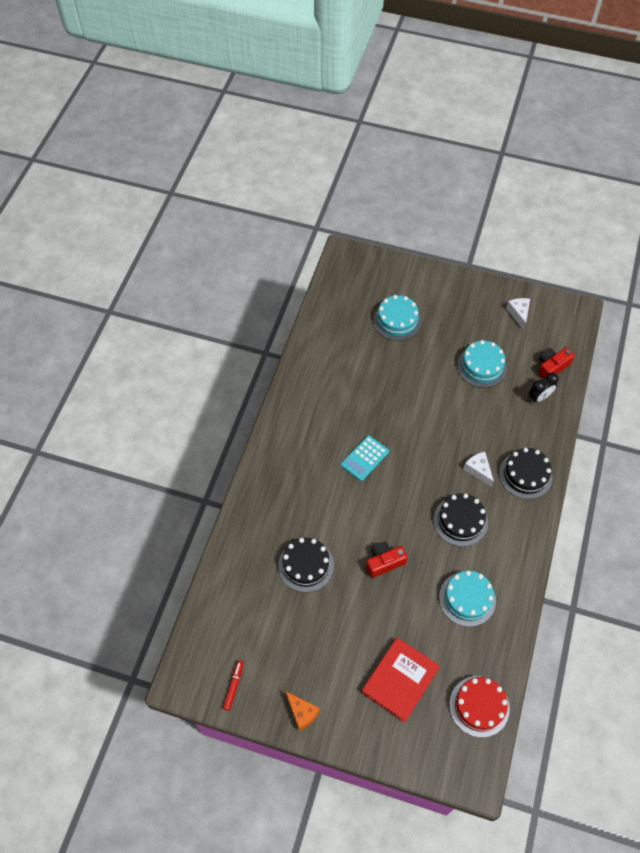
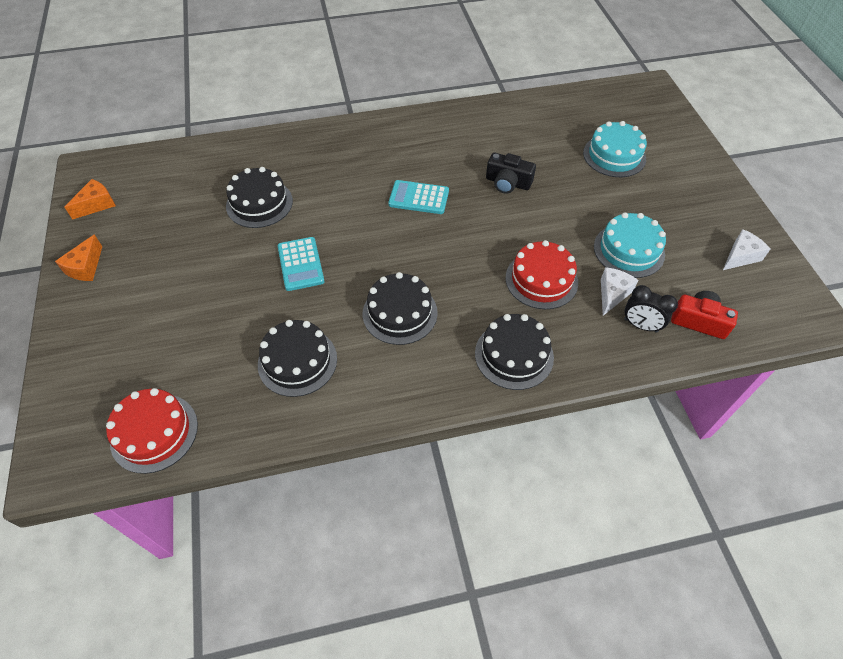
camera: 60 degrees right, 5 degrees down
(233, 686) = (97, 204): red marker -> orange cheese
(383, 397) = (508, 183): none -> black camera
(384, 562) = (300, 264): red camera -> turquoise calculator
(400, 680) = (157, 337): red book -> none
(467, 599) = (297, 361): turquoise cake -> black cake
(478, 427) = (541, 280): none -> red cake
(478, 470) = (482, 303): white cheese -> white cheese (612, 294)

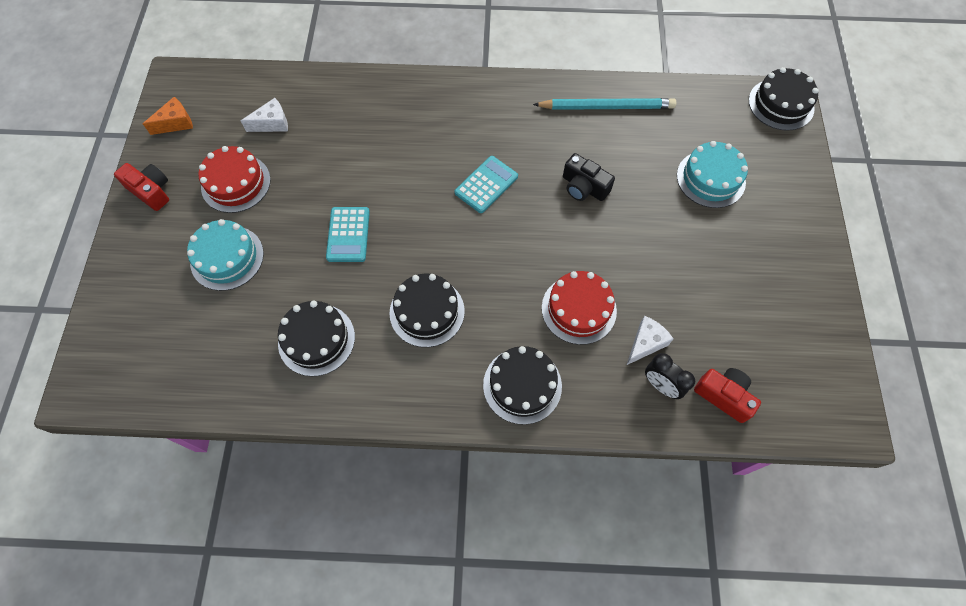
camera: 15 degrees right, 10 degrees up
(85, 267) = (151, 191): orange cheese -> red camera
(154, 432) = (173, 378): red cake -> red cake (236, 183)
(259, 203) = (327, 156): black cake -> black cake (781, 104)
(419, 198) = (486, 185): turquoise calculator -> turquoise calculator turned 105 degrees clockwise
(503, 119) = (606, 107): none -> turquoise pencil
(629, 250) = (682, 297): turquoise cake -> turquoise cake (227, 257)
(740, 256) = (800, 333): white cheese -> white cheese (272, 123)

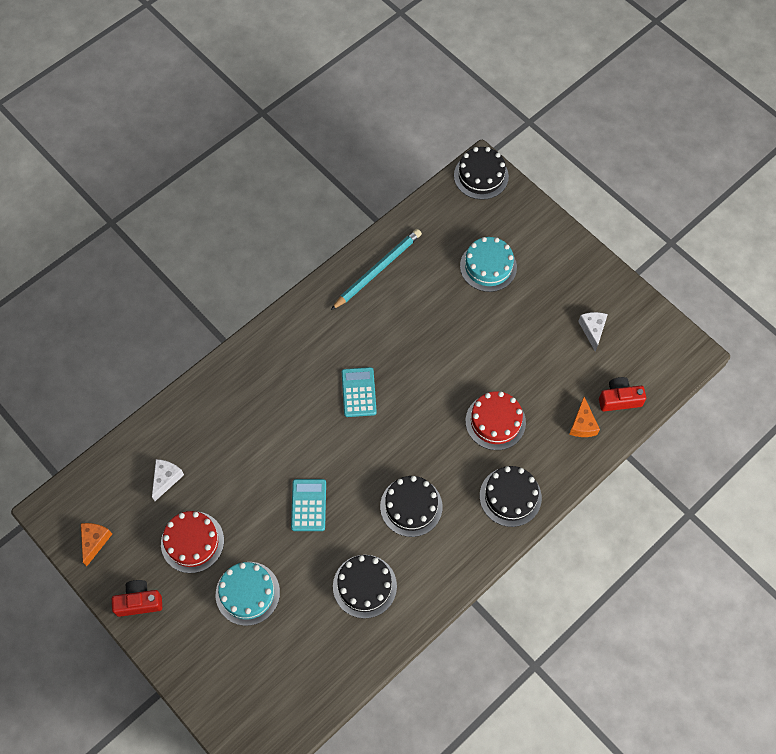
camera: 45 degrees left, 0 degrees up
(348, 235) = (308, 505): turquoise calculator -> turquoise calculator turned 135 degrees counterclockwise
(584, 187) = (420, 339): black camera -> none
(645, 343) = (551, 407): white cheese -> white cheese (592, 330)
(661, 385) = (582, 424): black clock -> orange cheese

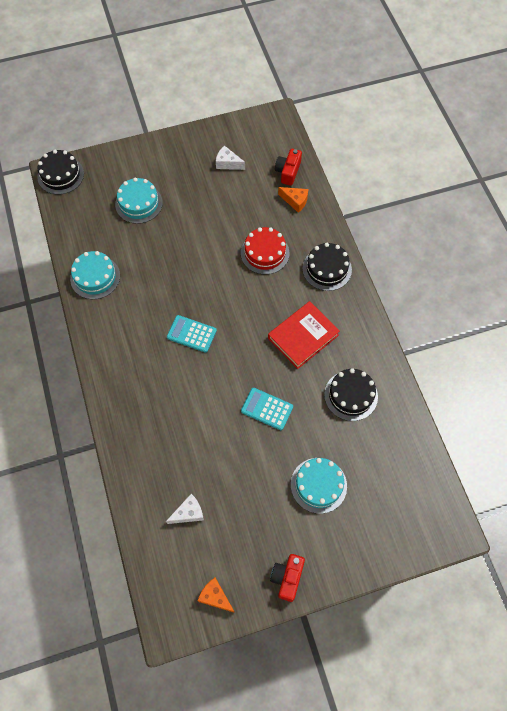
camera: 65 degrees left, 0 degrees up
(166, 479) = (188, 513): white cheese -> white cheese turned 105 degrees clockwise
(192, 542) = (255, 512): red cake -> none
(377, 270) = (95, 277): turquoise pencil -> turquoise cake
(411, 506) = (303, 337): black cake -> red book

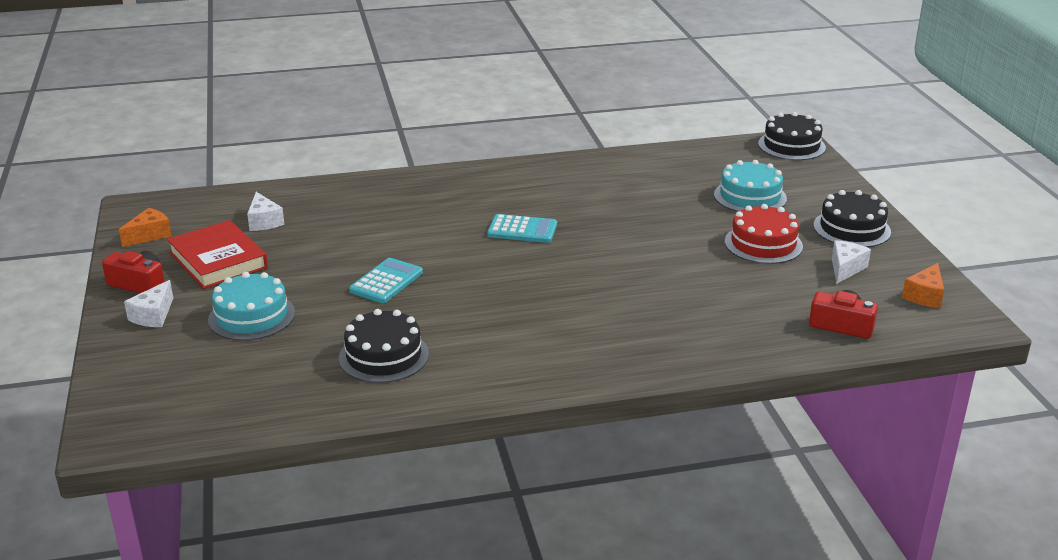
camera: 95 degrees right, 35 degrees down
(95, 277) = (621, 167): turquoise cake -> none
(191, 334) = (522, 230): turquoise calculator -> turquoise calculator turned 75 degrees clockwise
(265, 253) = (662, 294): red cake -> red cake (763, 244)
(295, 201) = (774, 329): orange cheese -> orange cheese (925, 296)
(303, 337) = (500, 319): red book -> red book (218, 260)
(326, 552) = (153, 315): none -> white cheese
(327, 269) = (630, 351): black cake -> black cake (852, 228)

